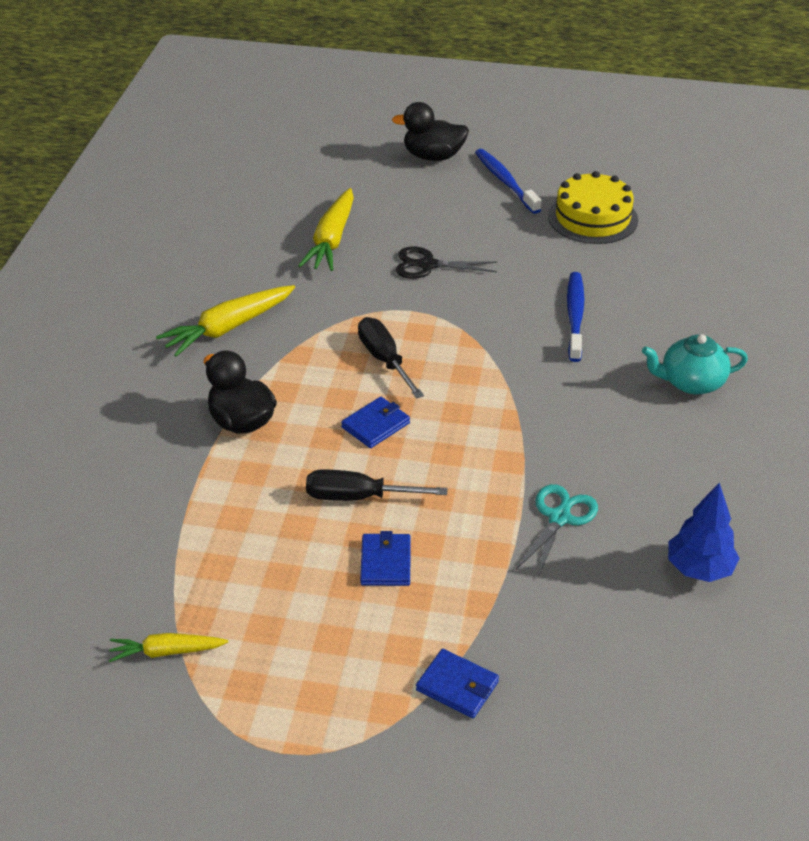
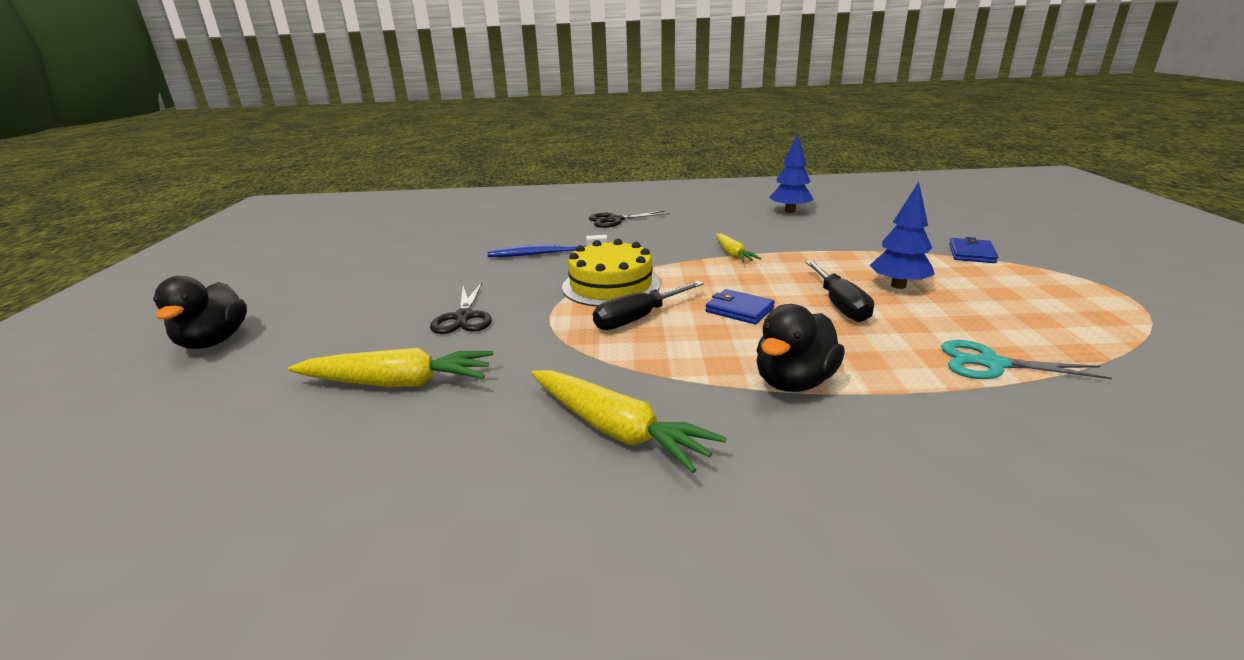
camera: 100 degrees left, 15 degrees down
(166, 652) = (1141, 359): yellow carrot -> yellow carrot (733, 254)
(385, 562) = (898, 286): blue wallet -> blue tree
(505, 181) = (304, 297): blue toothbrush -> none
(559, 518) = (785, 241): turquoise scissors -> turquoise scissors (992, 364)
(592, 218) = (392, 258): yellow cake -> yellow cake (611, 285)
(691, 382) = (615, 220): turquoise teapot -> black scissors

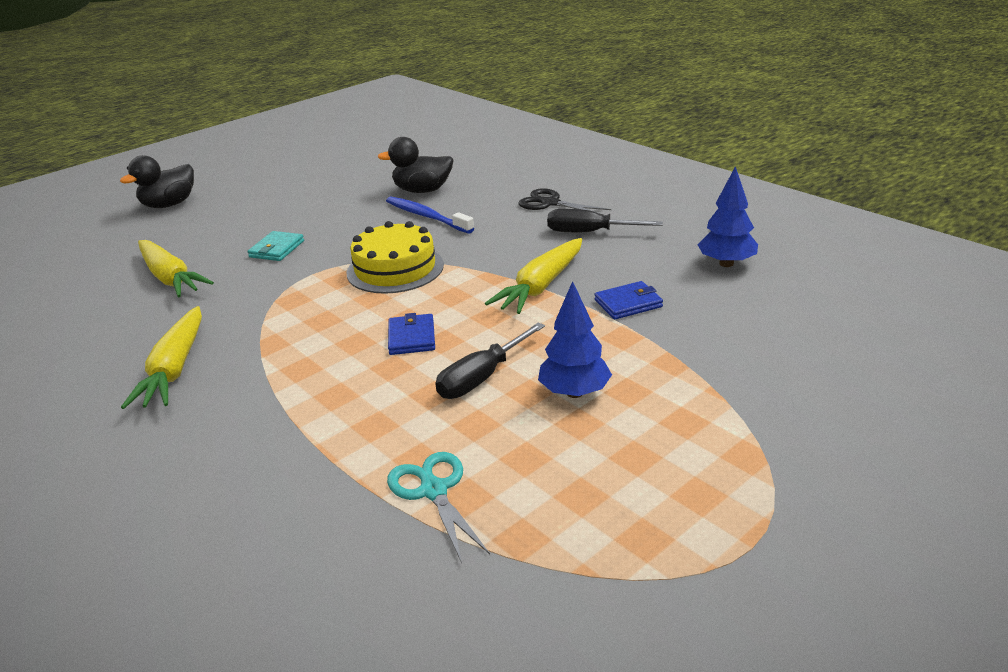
camera: 50 degrees right, 5 degrees up
(464, 317) = (277, 249): black scissors -> turquoise wallet
(639, 318) = (346, 305): black screwdriver -> black screwdriver (590, 232)
(733, 254) = (541, 286): yellow carrot -> yellow carrot, size x1.68
(794, 382) = (302, 407): black duck -> black duck (422, 190)
(971, 253) = (751, 409): blue wallet -> blue wallet (628, 303)

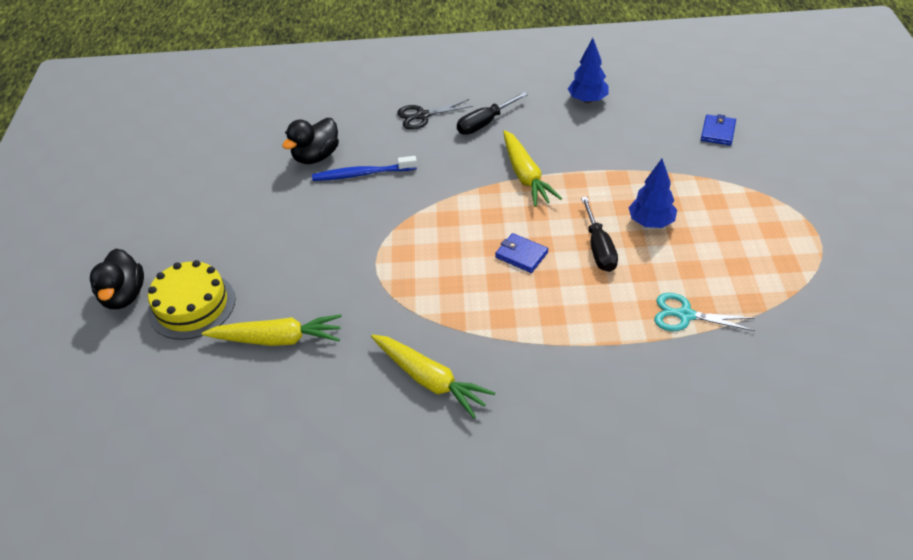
camera: 50 degrees left, 15 degrees up
(277, 249) = (308, 265): turquoise wallet -> none
(395, 269) = (421, 222): yellow cake -> yellow cake (192, 305)
(628, 303) = (586, 156): blue wallet -> blue wallet (717, 132)

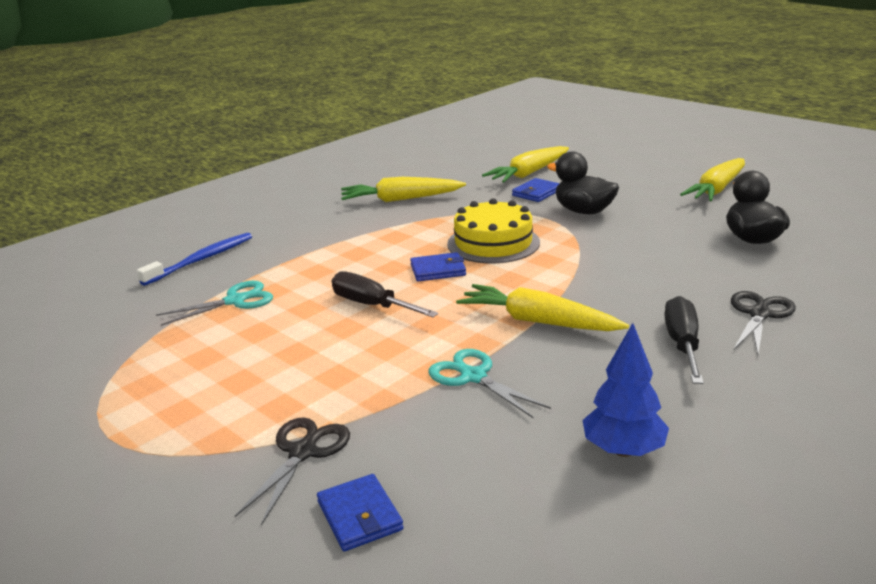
camera: 135 degrees right, 20 degrees down
(124, 295) = (659, 148): black duck -> black duck (583, 211)
(192, 305) = (611, 161): yellow cake -> yellow cake (493, 243)
(225, 210) = (716, 189): none -> yellow carrot
(325, 301) = (536, 193): none -> blue wallet
(362, 174) = (684, 249): blue toothbrush -> blue toothbrush (201, 260)
(602, 163) = (473, 377): none -> turquoise scissors
(651, 222) = (341, 349): blue tree -> none
(721, 170) = (303, 452): none -> black scissors

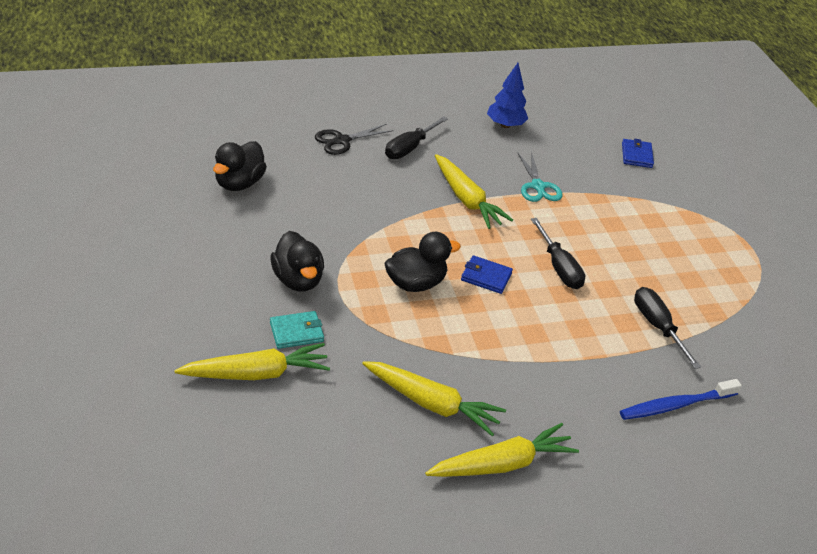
camera: 155 degrees left, 15 degrees up
(235, 301) = (657, 327): turquoise scissors -> black screwdriver
(303, 452) = (650, 191): black scissors -> none
(493, 243) = (415, 283): yellow cake -> black duck
(536, 193) = (296, 332): blue wallet -> turquoise wallet
(716, 189) = (153, 241): yellow carrot -> yellow carrot (502, 464)

